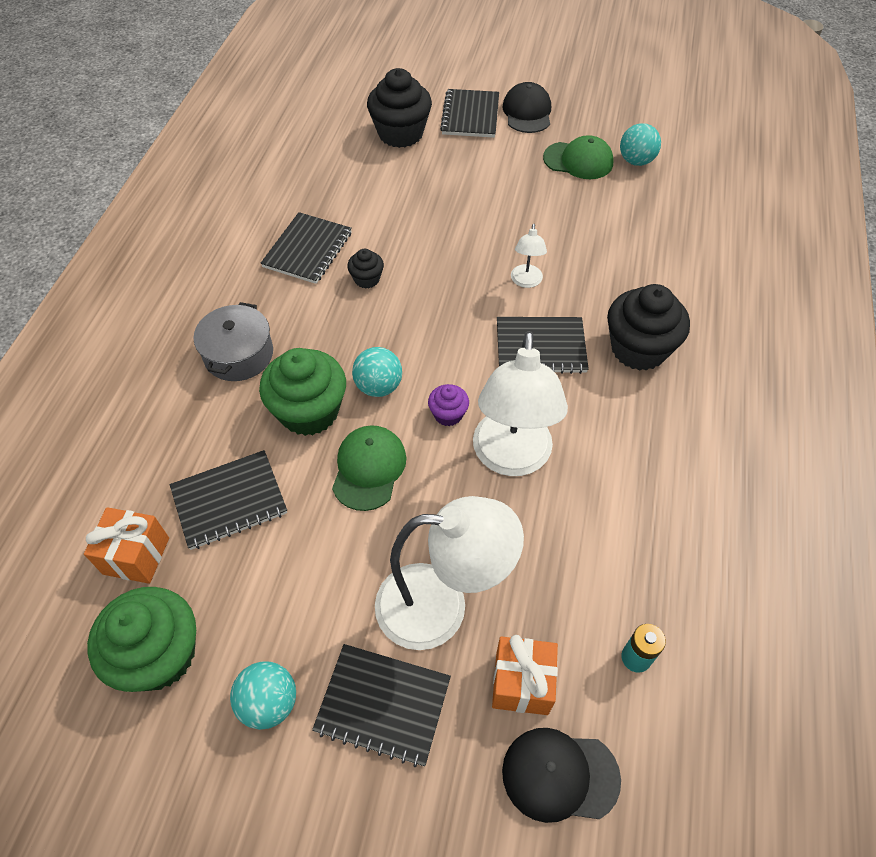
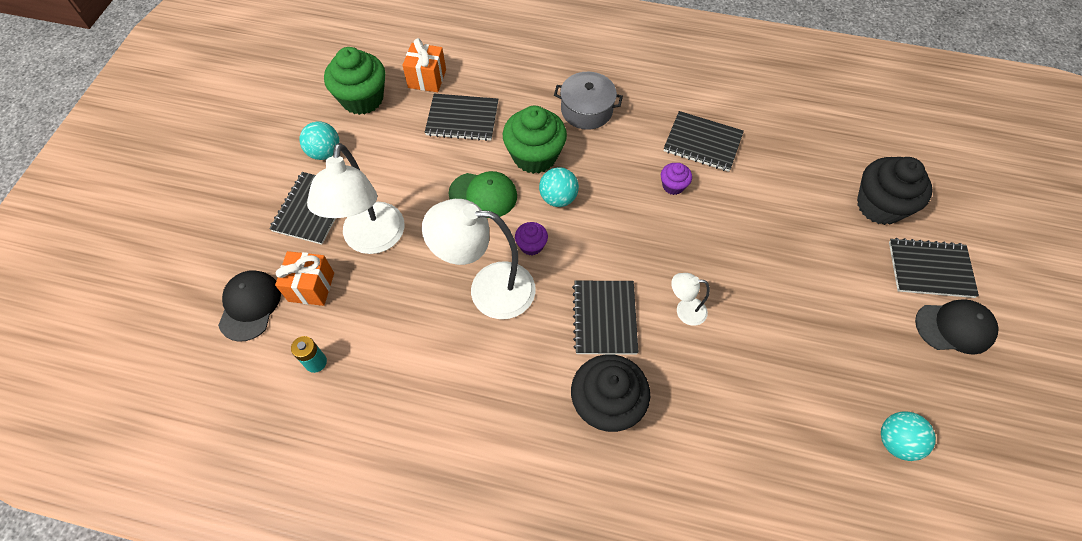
camera: 90 degrees right, 5 degrees up
(229, 501) = (462, 119): black notebook -> black notebook turned 60 degrees counterclockwise
(367, 279) = (673, 186): black cupcake -> purple cupcake
(578, 160) = (880, 376): green cap -> none

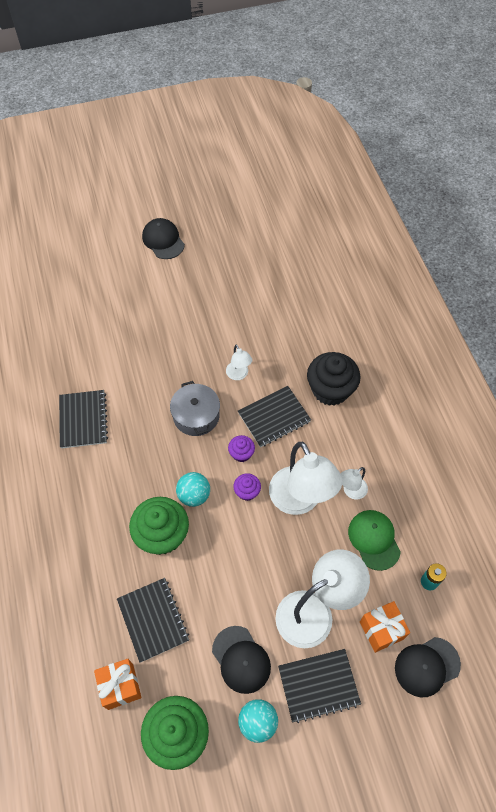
camera: 120 degrees left, 0 degrees up
(380, 164) = (241, 659): none -> black cap
(464, 346) = (351, 491): none -> white lamp
(483, 195) = (223, 552): green cap -> green cap (374, 540)
(586, 110) = (90, 520): grey pot -> grey pot (196, 416)
(673, 186) = (137, 422): purple cupcake -> purple cupcake (241, 453)
(879, 206) = (87, 296): black cupcake -> none
(896, 441) = (255, 250): turquoise ball -> none
(930, 269) = (126, 260): black notebook -> none

